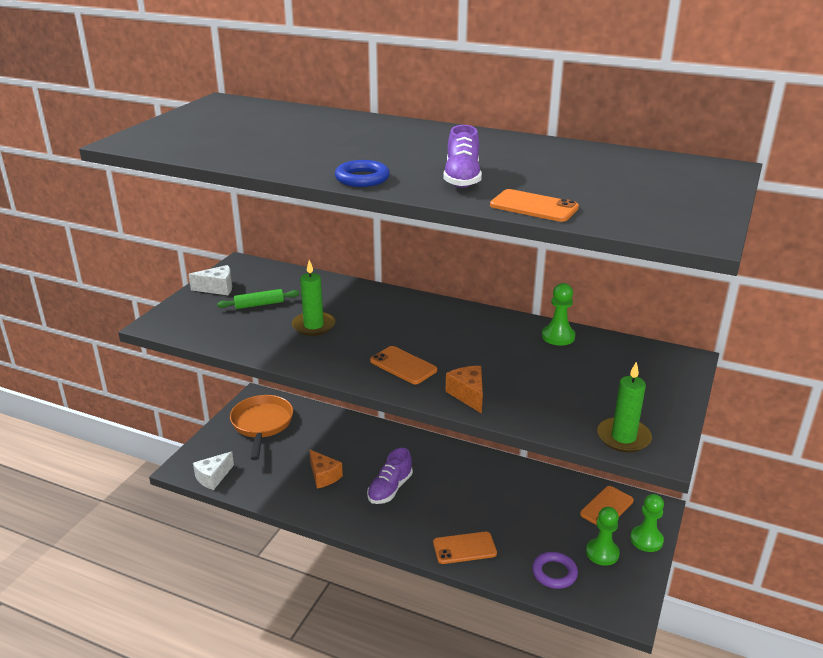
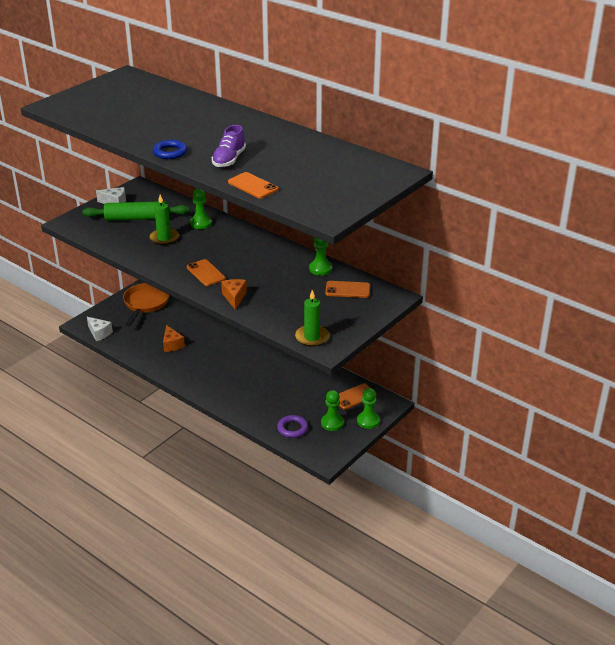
camera: 15 degrees right, 5 degrees up
(213, 477) = (99, 333): white cheese -> white cheese turned 105 degrees counterclockwise
(259, 304) = (136, 218): green rolling pin -> green rolling pin, size x1.86
(354, 299) = (201, 223): none -> green pawn
(390, 489) = (212, 360): purple shoe -> none
(464, 548) = (242, 404): orange phone -> orange phone (347, 290)

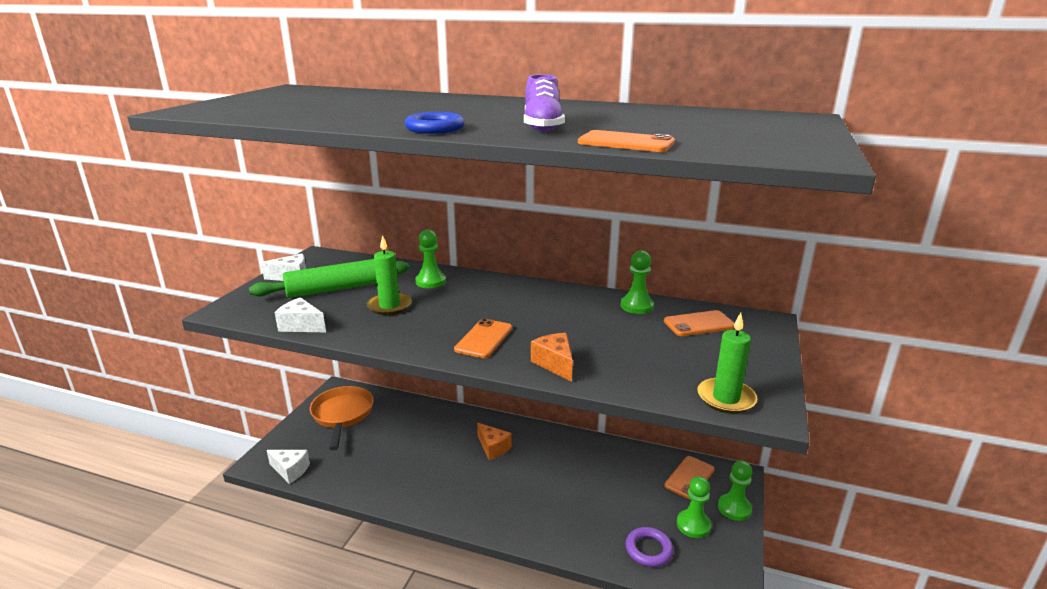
camera: 20 degrees left, 10 degrees down
(106, 243) = (301, 326): none -> white cheese
(172, 344) = (405, 463): orange cheese -> orange cheese (493, 448)
(205, 273) = (484, 339): orange phone -> orange phone turned 75 degrees clockwise

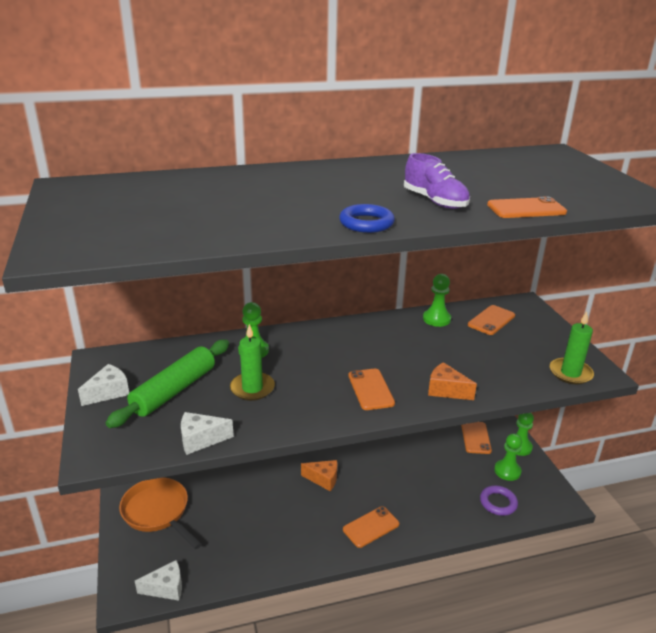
camera: 35 degrees left, 5 degrees up
(493, 506) = (371, 527): none -> orange phone

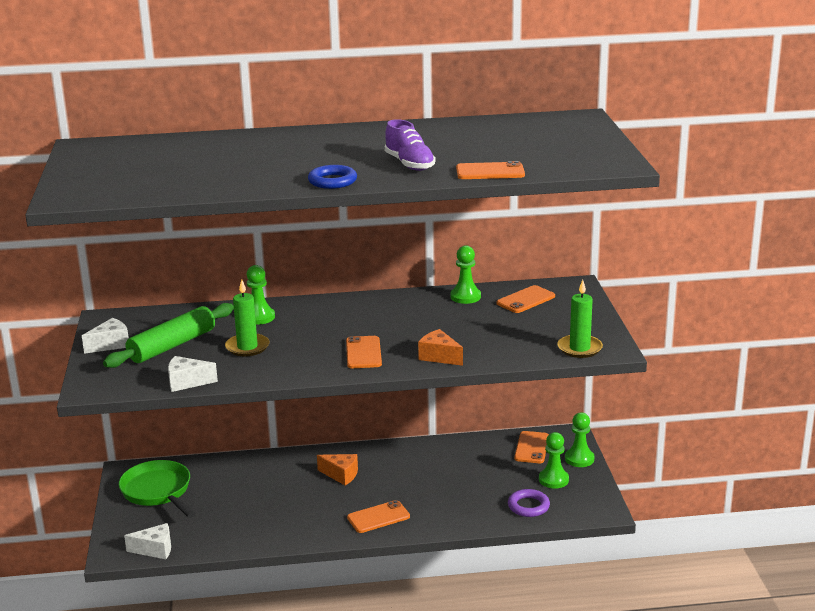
camera: 10 degrees right, 5 degrees down
(158, 512) = (158, 491): orange pan -> green pan

